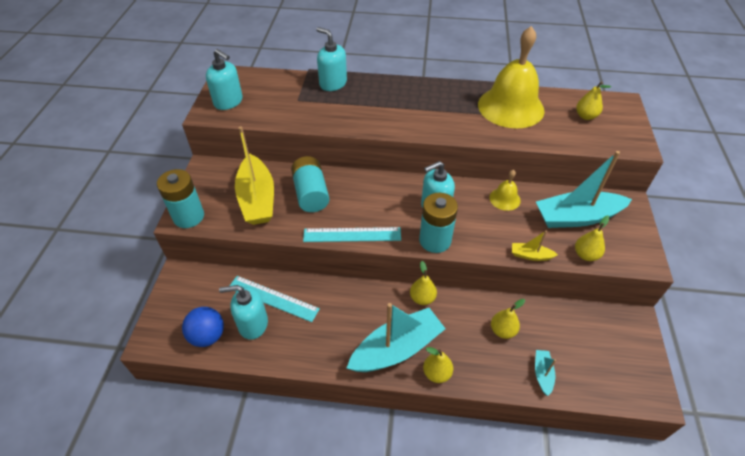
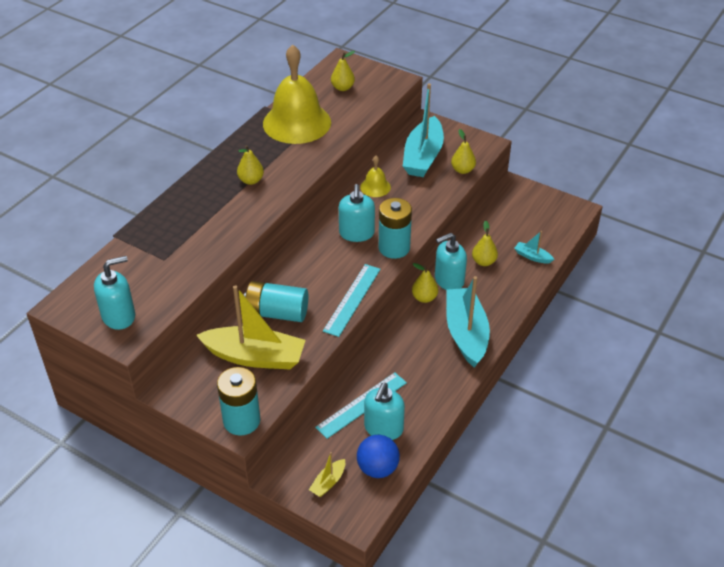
camera: 65 degrees left, 5 degrees down
(333, 83) = (158, 224): turquoise soap dispenser -> turquoise soap dispenser (449, 280)
(436, 373) = (501, 317): yellow pear -> yellow pear (251, 180)
(530, 255) = (445, 199): yellow boat -> yellow boat (328, 482)

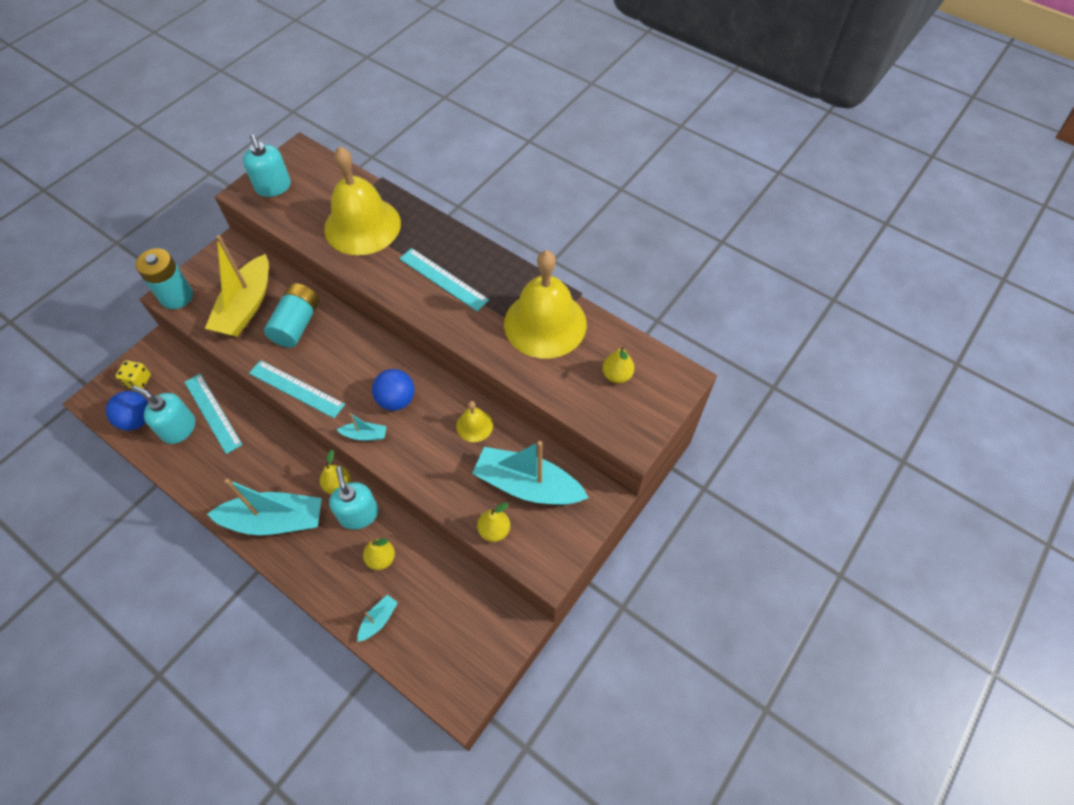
camera: 95 degrees right, 15 degrees up
(182, 239) = (362, 226): none -> yellow bell
(251, 180) = (443, 279): yellow pear -> turquoise ruler
(328, 482) = (138, 381): yellow boat -> yellow dice
(356, 233) = (396, 400): turquoise soap dispenser -> blue ball
(394, 248) = (364, 435): turquoise battery -> turquoise boat

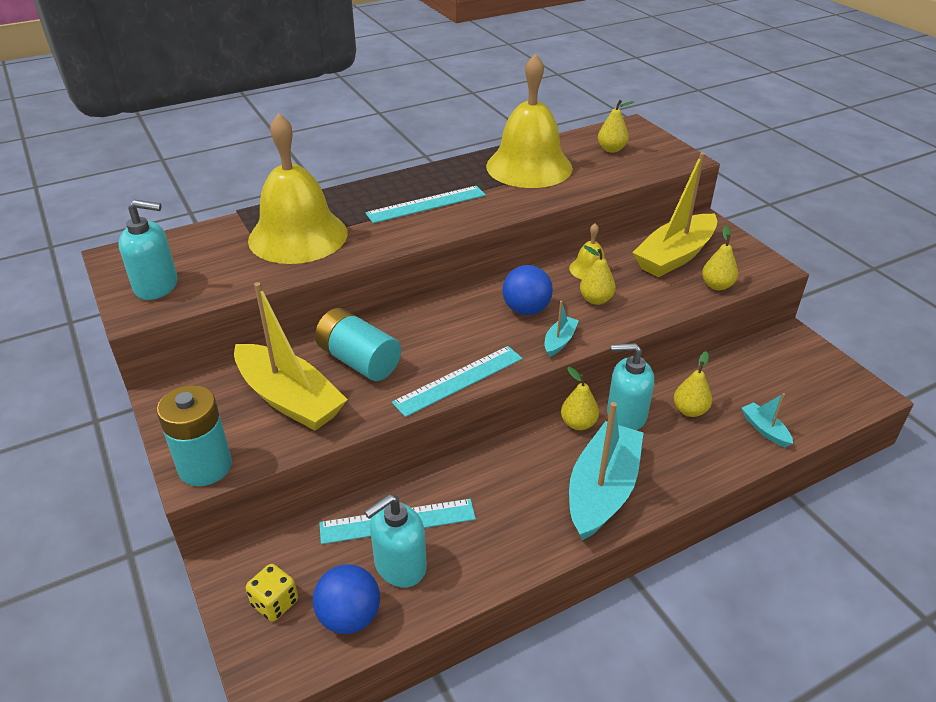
camera: 65 degrees left, 20 degrees down
(431, 443) = (596, 300): none -> yellow pear
(528, 485) = (675, 256): turquoise boat -> yellow boat

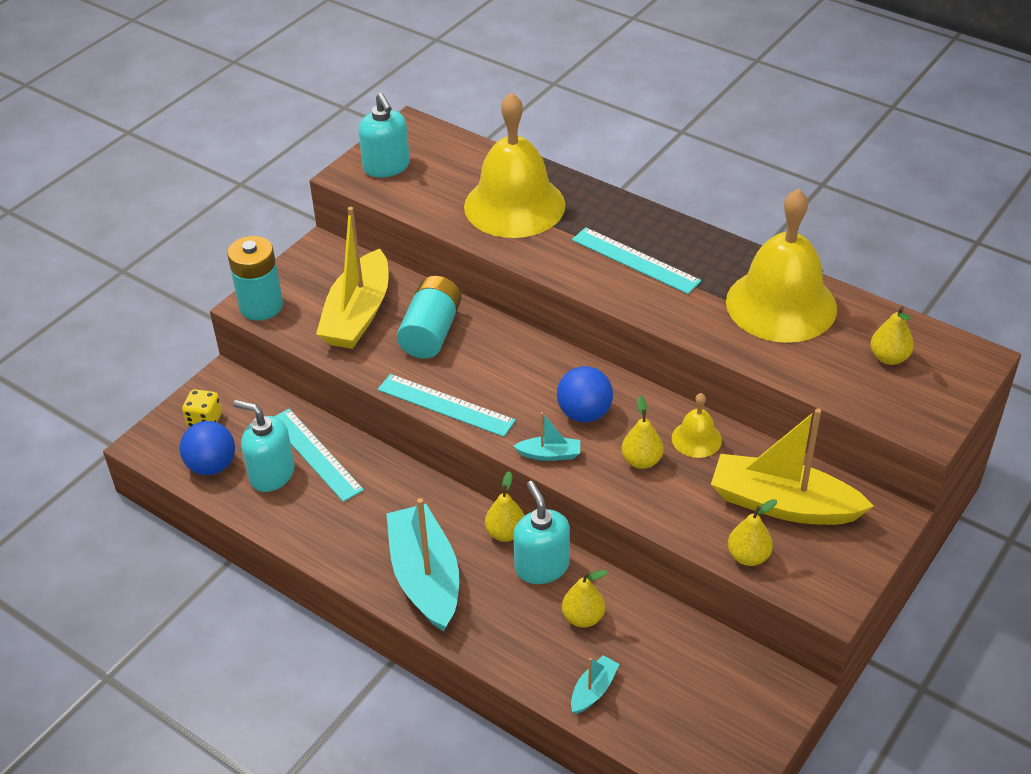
camera: 65 degrees right, 5 degrees up
(602, 490) = (425, 578): turquoise boat -> turquoise boat turned 105 degrees counterclockwise

